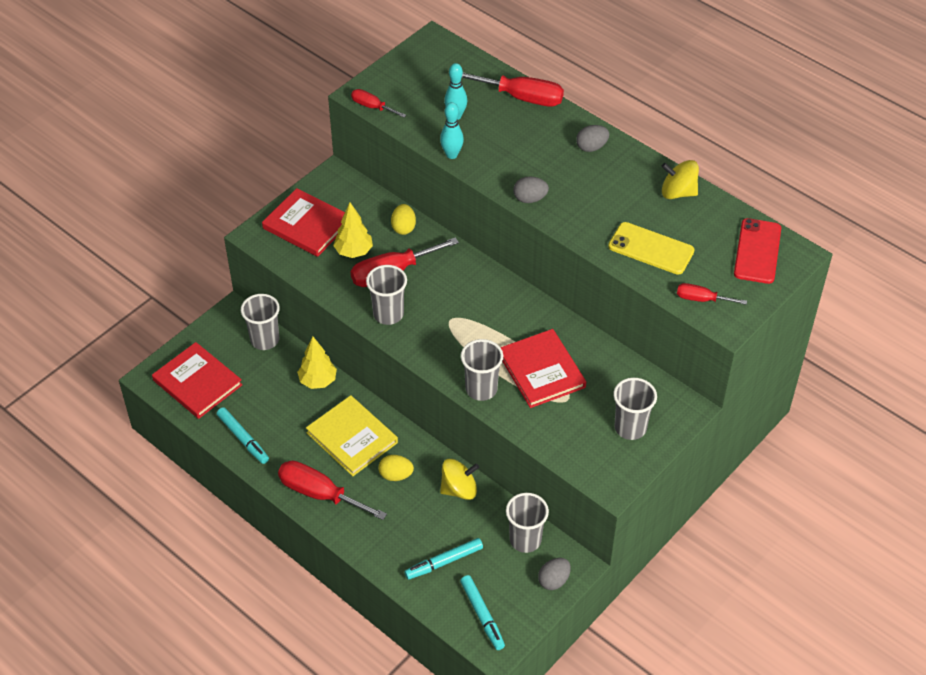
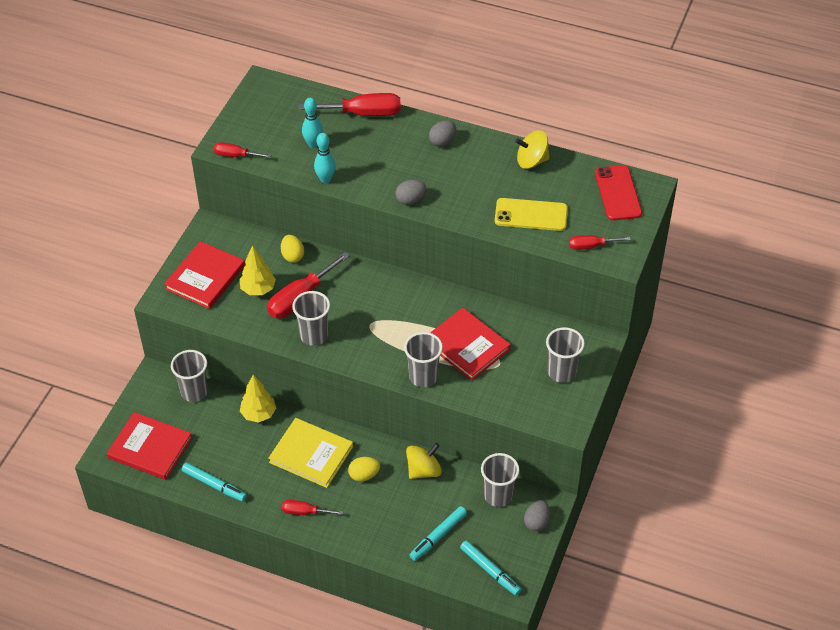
camera: 20 degrees left, 0 degrees up
(307, 225) = (205, 277): red book -> red book turned 75 degrees counterclockwise
(320, 494) = (305, 512): red screwdriver -> red screwdriver, size x0.56

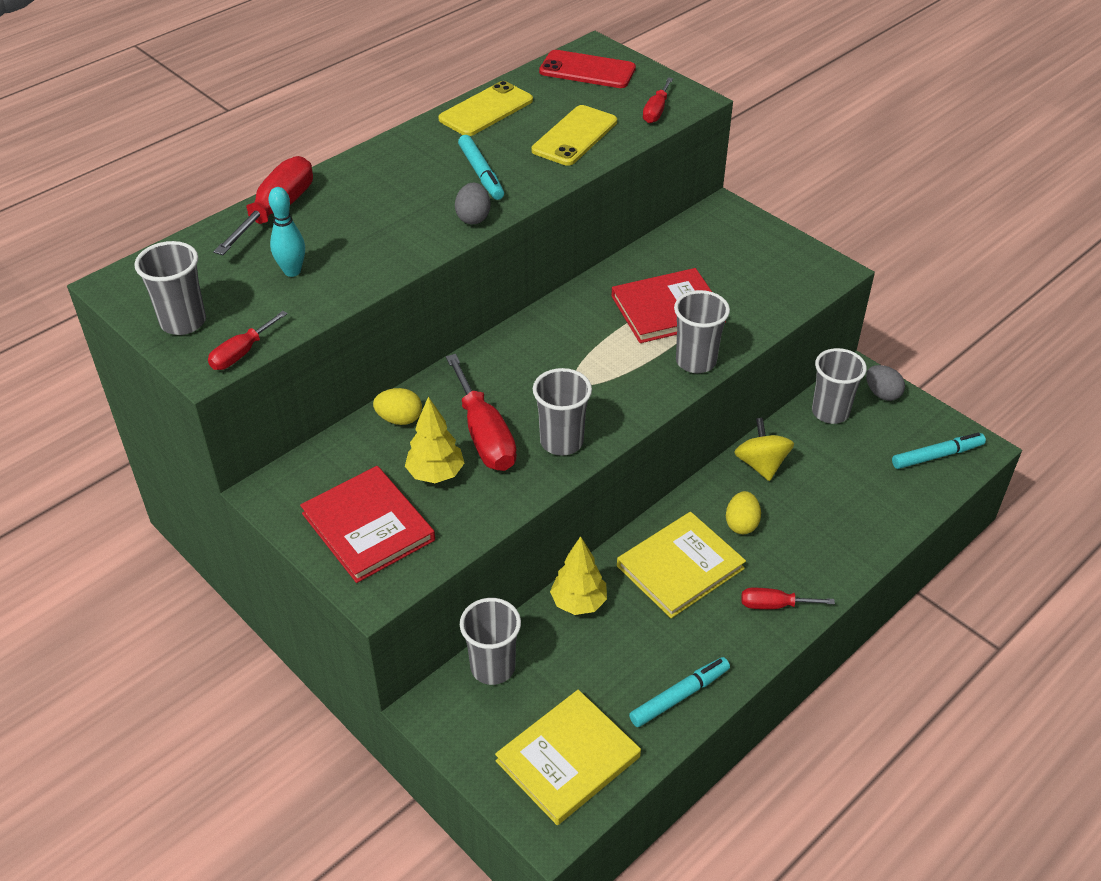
camera: 65 degrees left, 5 degrees down
(150, 448) = (568, 759): red book -> yellow book
(305, 512) = (774, 605): red screwdriver -> red screwdriver turned 60 degrees clockwise
(325, 179) = (371, 279): turquoise bowling pin -> none
(438, 536) = (868, 485): turquoise marker -> turquoise marker (481, 173)
(442, 141) = (391, 163): grey egg -> none
(531, 161) = (486, 110): yellow spinning top -> yellow phone
(561, 372) = (752, 250): grey cup -> grey cup (183, 322)

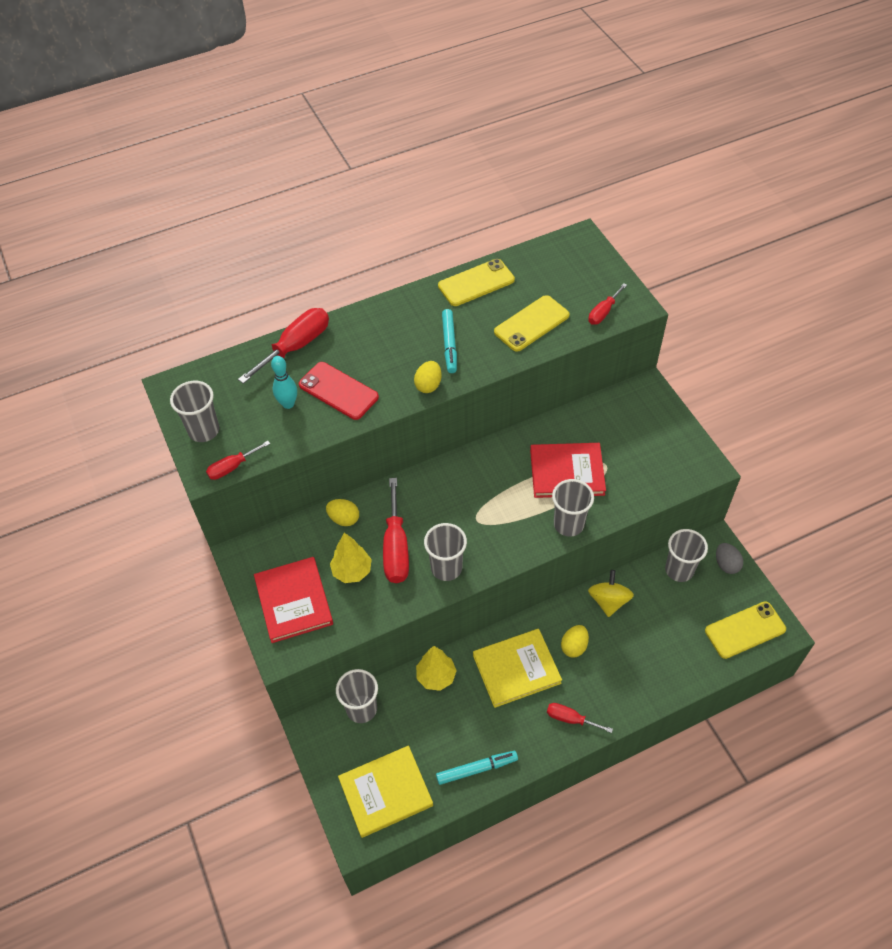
camera: 20 degrees right, 10 degrees up
(473, 218) = (428, 385): grey egg -> yellow egg
(587, 70) = (567, 259): red phone -> red phone (338, 391)
(937, 456) = (745, 630): turquoise marker -> yellow phone

